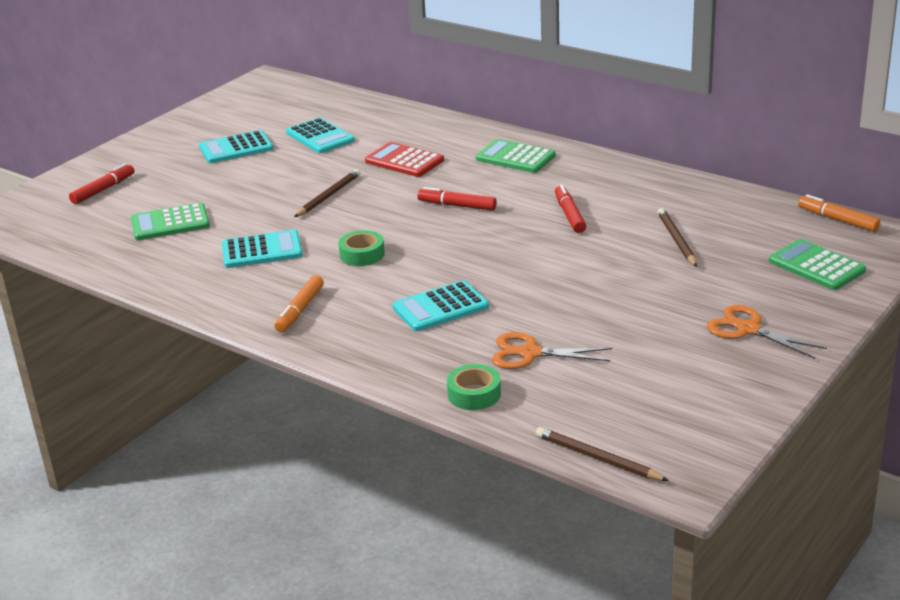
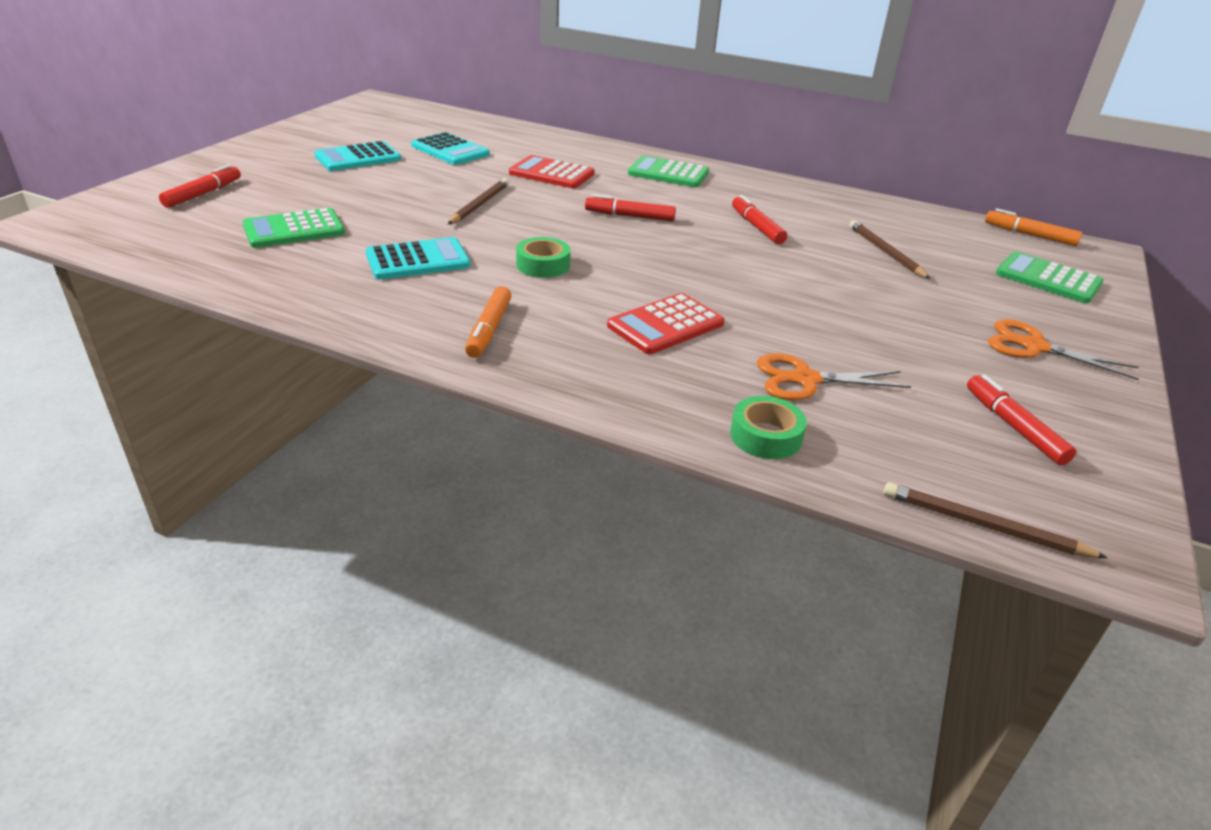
camera: 15 degrees left, 5 degrees up
(440, 307) = (666, 325): turquoise calculator -> red calculator
(676, 393) = (1014, 427): none -> red marker

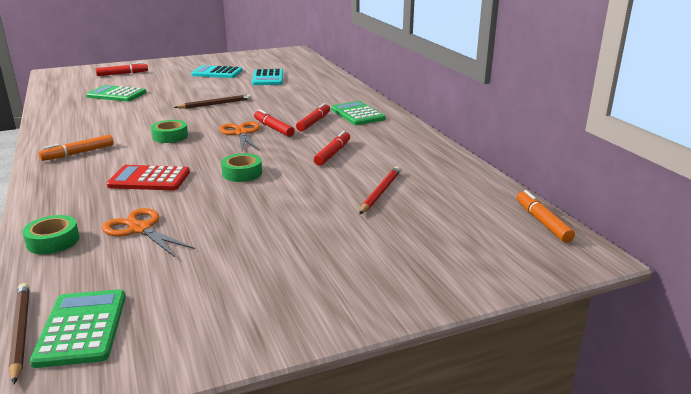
camera: 45 degrees right, 10 degrees down
(418, 260) = (127, 119): turquoise calculator -> none
(551, 174) = (289, 99): red calculator -> none
(735, 280) = (242, 173): none -> green tape
(886, 252) = (380, 192): brown pencil -> red pencil
(1014, 427) = (176, 306): red marker -> red marker (314, 122)
(1034, 347) = (324, 279): orange scissors -> orange scissors (241, 133)
(1048, 279) = (467, 251): green calculator -> green calculator (82, 328)

